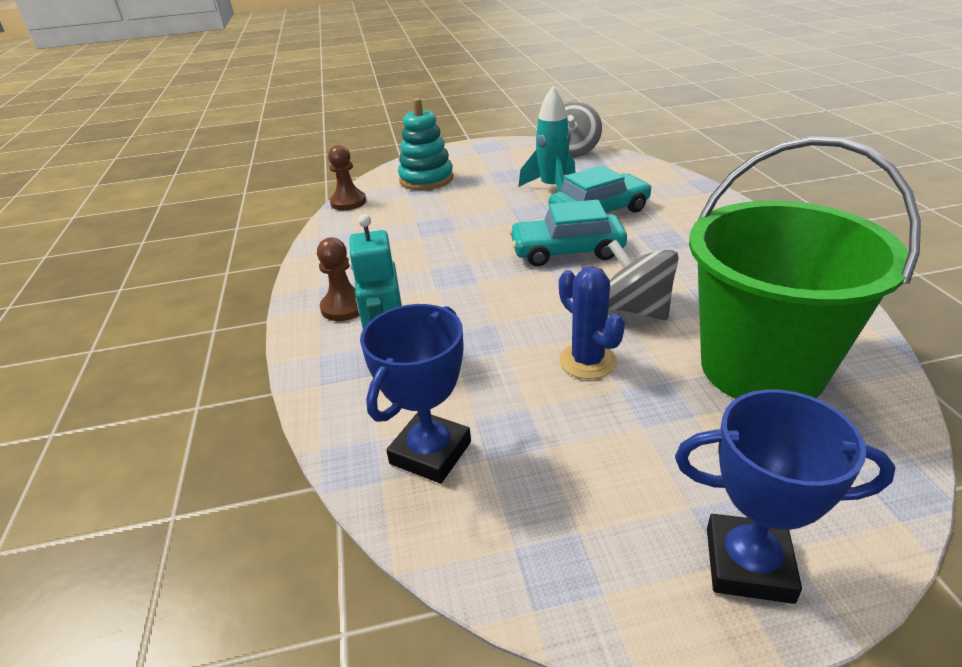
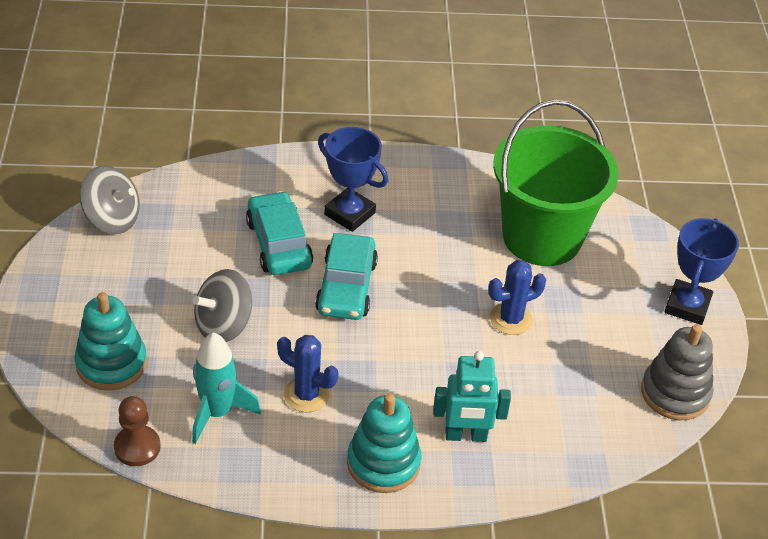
camera: 85 degrees left, 10 degrees up
(344, 307) = (383, 463): brown pawn -> turquoise stacking toy
(420, 255) = (306, 395): none -> blue cactus
(430, 453) = (585, 423): blue trophy -> blue trophy (349, 214)
(524, 560) = (675, 393): none -> grey stacking toy
(552, 188) = (204, 262): turquoise rocket -> turquoise rocket (217, 412)
(635, 309) = (454, 273): grey spinning top -> grey spinning top (224, 325)

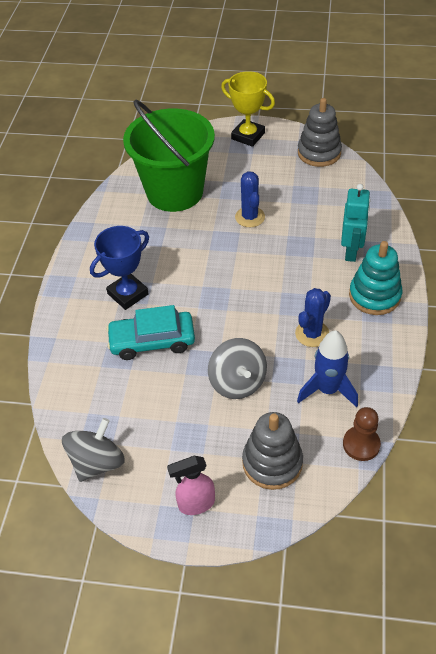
camera: 75 degrees left, 5 degrees up
(60, 302) = (196, 504): none -> pink spray bottle
(111, 363) = (272, 462): turquoise stacking toy -> grey stacking toy
(217, 412) = (327, 390): turquoise rocket -> blue rocket
(346, 287) = (206, 302): turquoise car -> none
(687, 306) = (248, 136): blue trophy -> yellow trophy

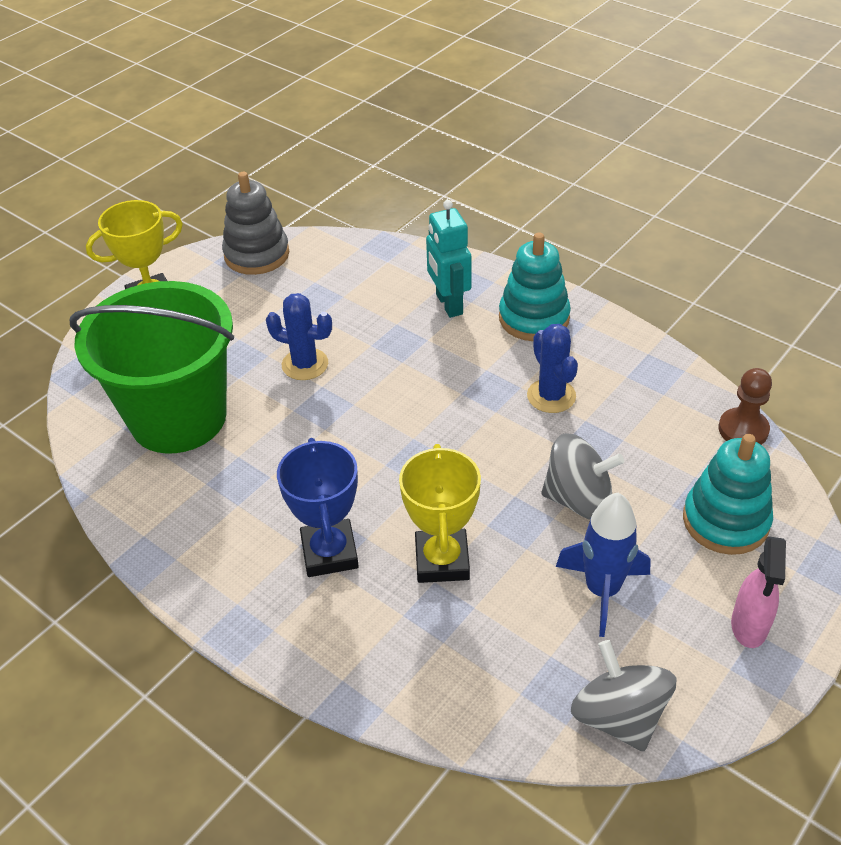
camera: 60 degrees left, 5 degrees down
(152, 341) = (442, 560): turquoise car -> yellow trophy
(272, 462) = (725, 521): grey stacking toy -> turquoise stacking toy
(327, 390) = (646, 422): blue rocket -> blue rocket (602, 591)
(351, 251) = (448, 304): turquoise robot -> turquoise robot turned 150 degrees counterclockwise

